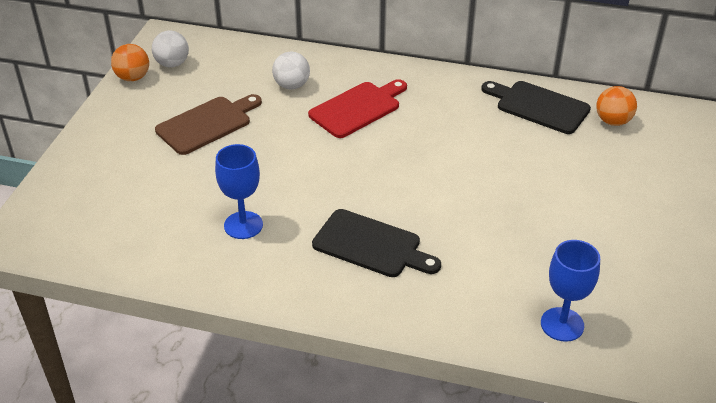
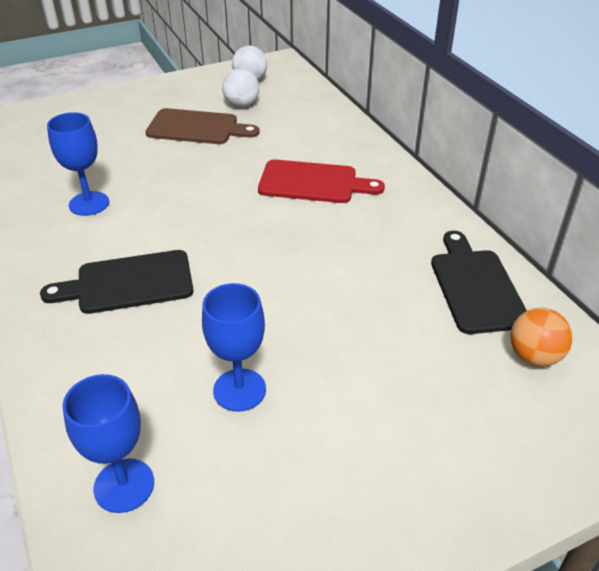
camera: 50 degrees right, 0 degrees up
(133, 78) = (212, 75): orange ball -> none
(292, 85) = (297, 138): white ball -> white ball (241, 104)
(371, 245) = (128, 283): black cutting board -> black cutting board turned 90 degrees clockwise
(530, 242) = (239, 390): none -> blue goblet

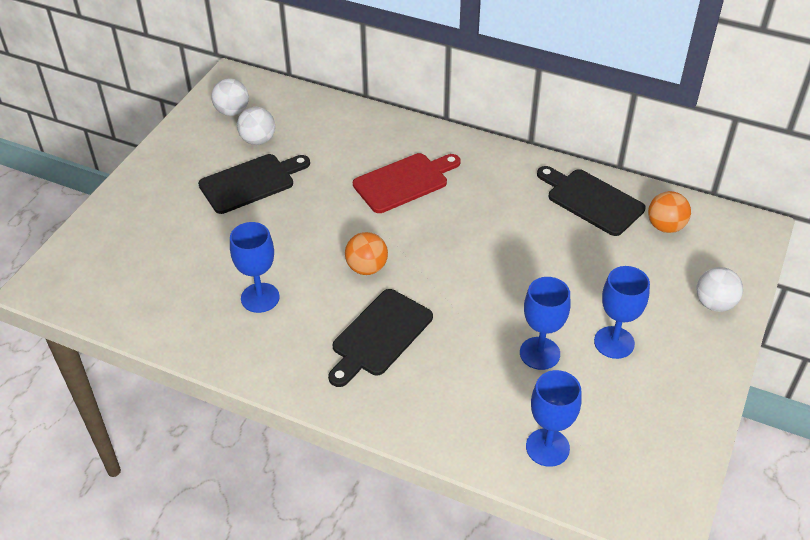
camera: 40 degrees left, 5 degrees up
(193, 227) = (367, 268): none -> orange ball
(197, 128) = (251, 182): brown cutting board -> black cutting board
(328, 432) = (614, 342): none -> blue goblet
(501, 473) = (714, 303): none -> white ball

